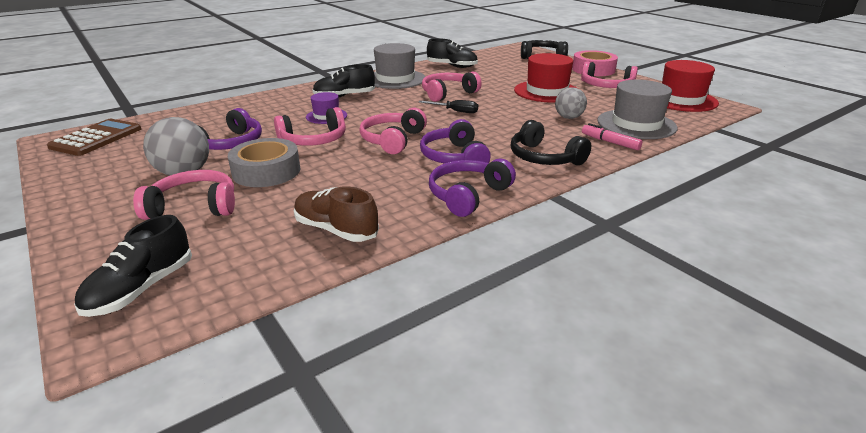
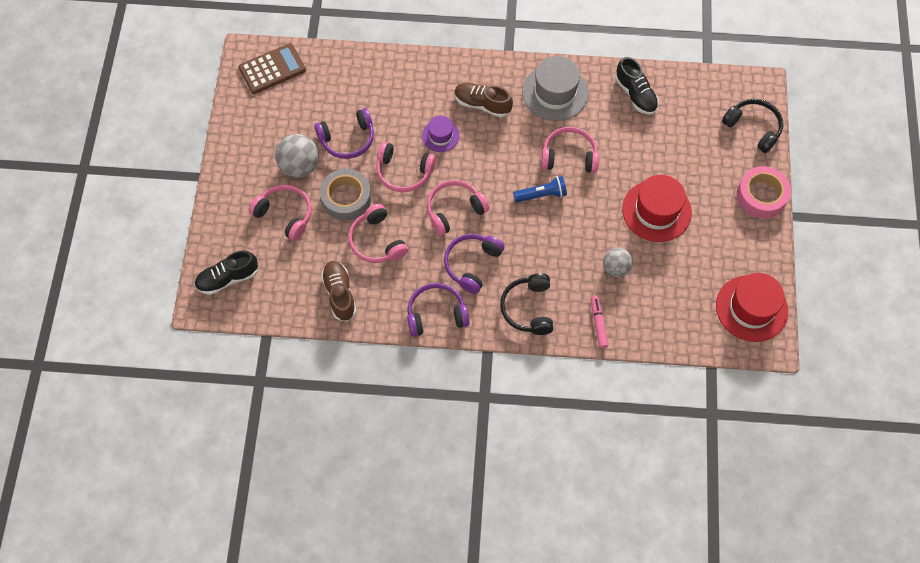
camera: 40 degrees right, 35 degrees up
(344, 96) = (482, 104): black shoe -> brown shoe
(455, 111) = (541, 195): black screwdriver -> blue flashlight
(606, 86) = (723, 238): pink headphones -> pink headphones (377, 241)
(636, 124) = (653, 316): grey hat -> none

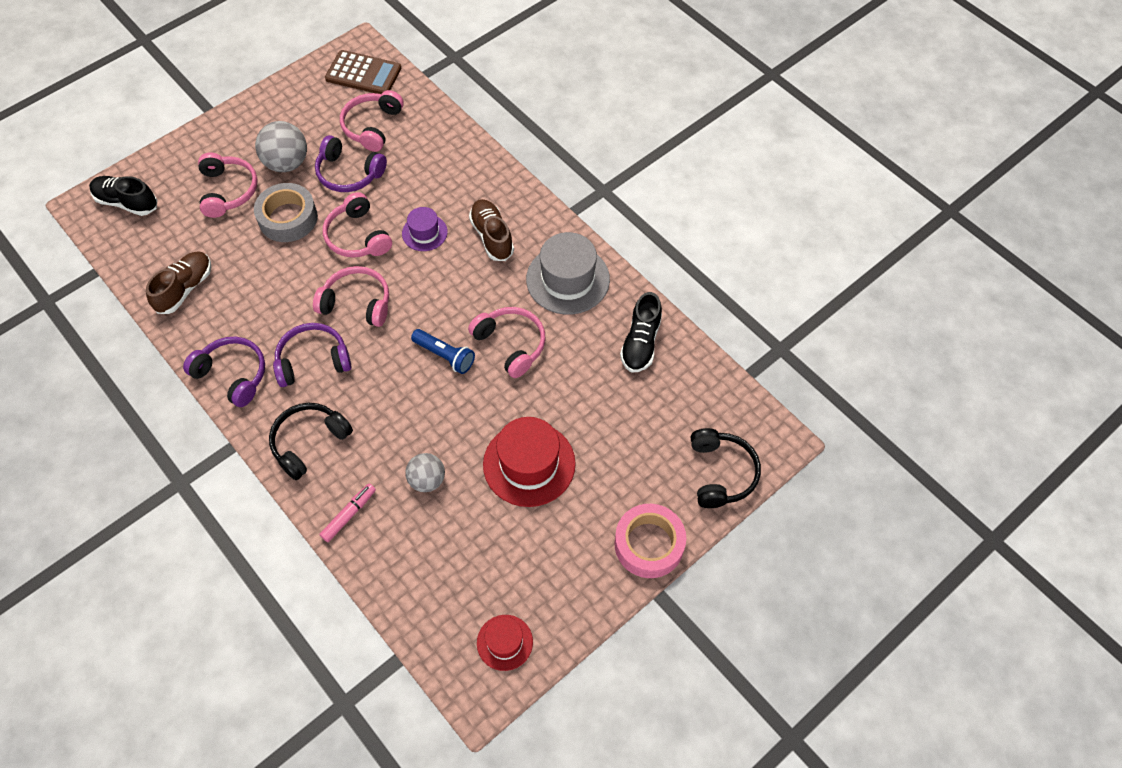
camera: 45 degrees right, 5 degrees down
(377, 241) = (266, 273): pink headphones -> pink headphones (372, 126)
(751, 308) = (504, 642): red hat -> red hat, size x0.56

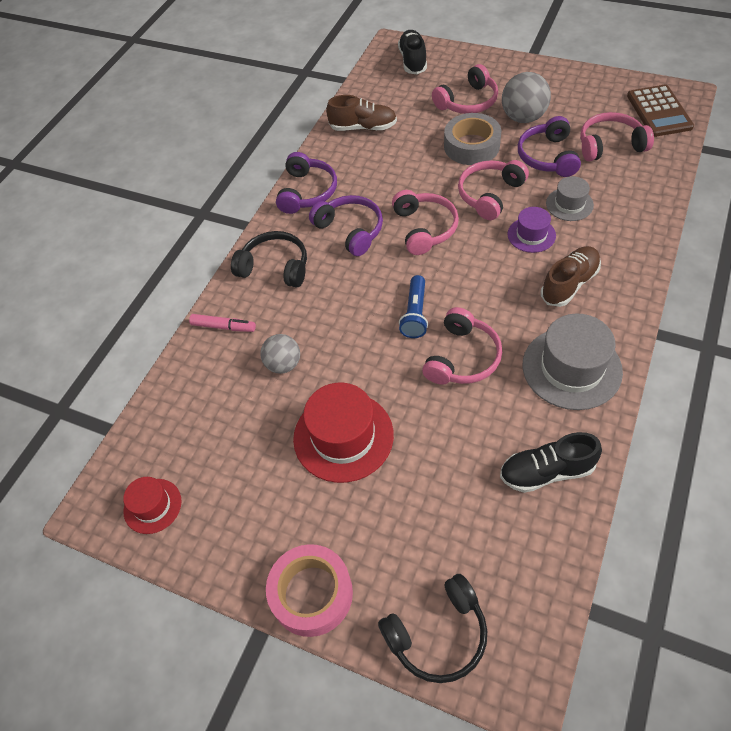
camera: 70 degrees right, 5 degrees down
(413, 190) = (569, 204): none -> grey hat

